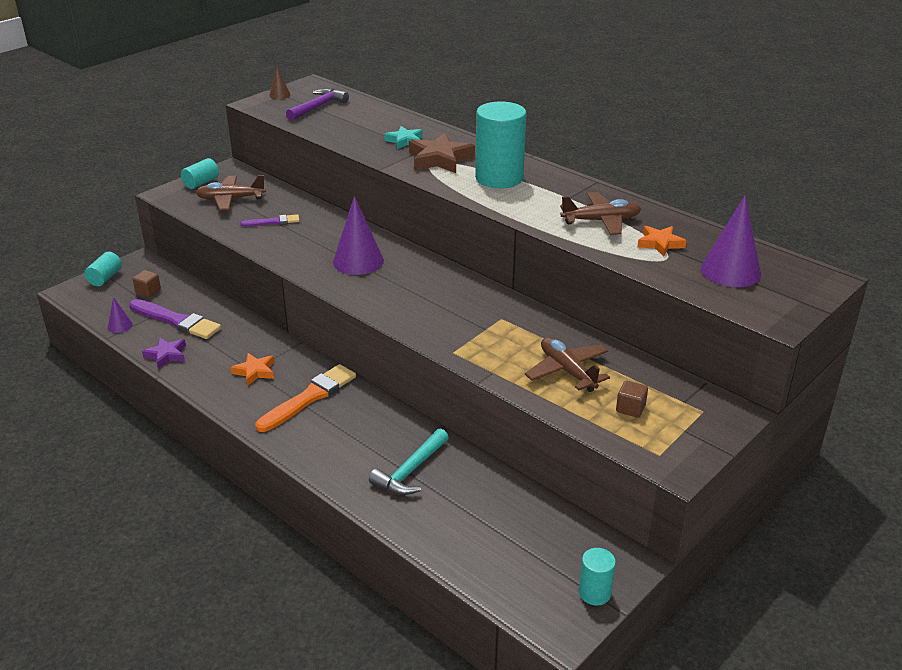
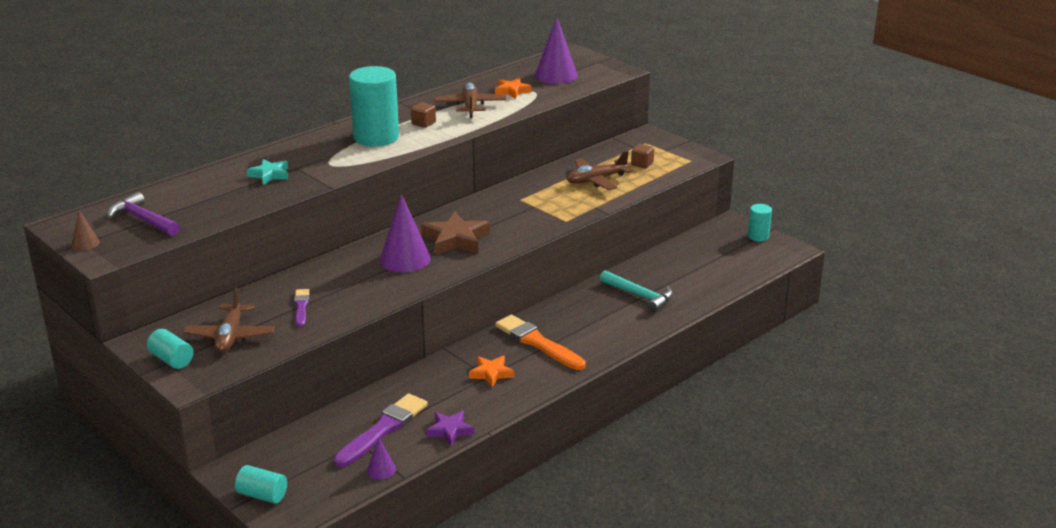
camera: 85 degrees left, 5 degrees down
(148, 291) = (310, 456): brown cube -> brown cube (423, 123)
(439, 159) = (323, 160): brown star -> brown star (456, 239)

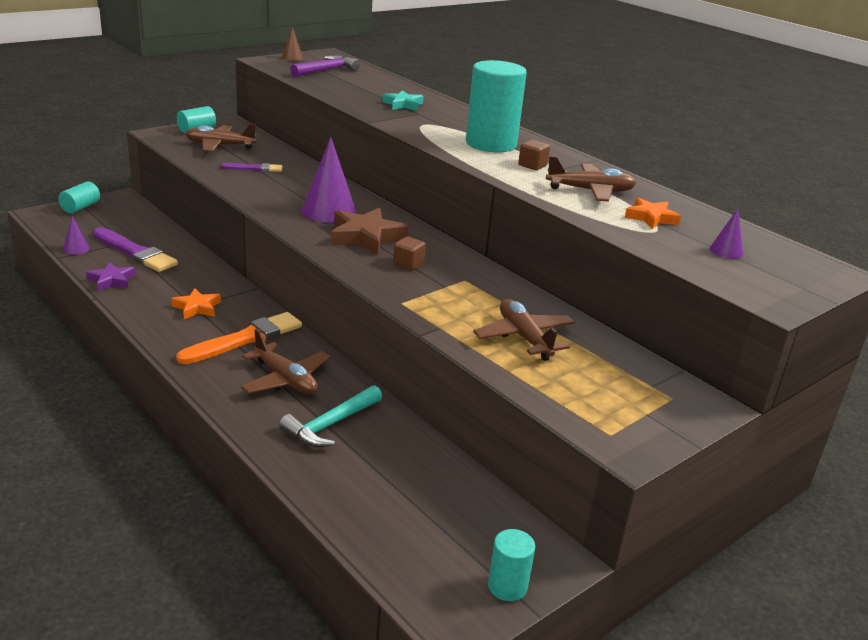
camera: 90 degrees right, 0 degrees up
(556, 75) = (726, 251): purple cone -> purple cone, size x0.49
(590, 318) = (285, 379): none -> brown plane
(642, 164) = (587, 383): brown cube -> brown cube (408, 264)

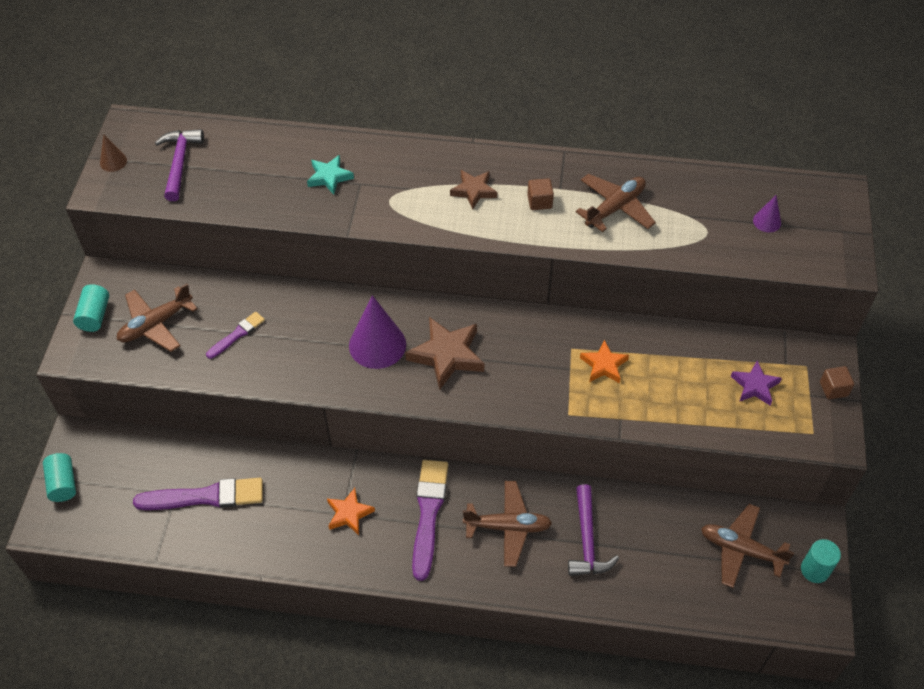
camera: 40 degrees left, 25 degrees up
(76, 249) = (152, 537): purple cone -> none
(111, 280) = (241, 546): purple star -> purple star (755, 386)
(244, 339) = (428, 514): orange brush -> purple brush
(330, 424) = (587, 540): turquoise hammer -> purple hammer
(408, 264) = (516, 363): brown cube -> brown cube (833, 389)
(491, 144) = (474, 191): turquoise cylinder -> brown star
(524, 338) = (676, 381): brown plane -> brown plane (741, 549)
(651, 218) = (687, 214): orange star -> orange star (603, 365)

